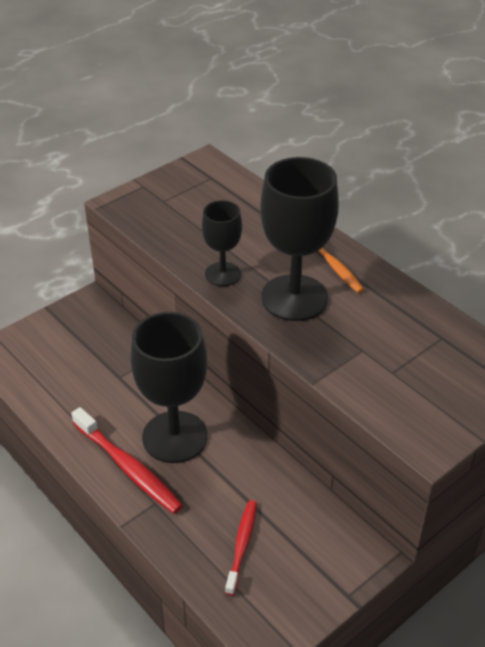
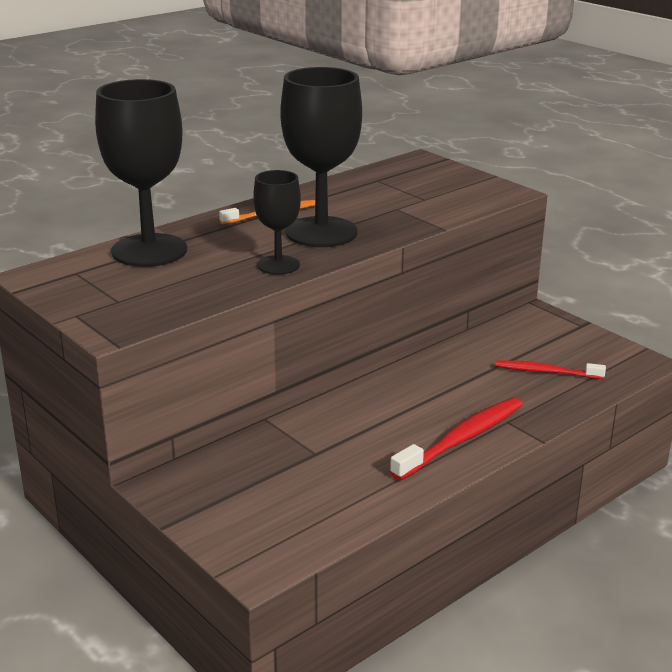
camera: 90 degrees left, 15 degrees down
(175, 437) = (413, 411): black goblet -> black goblet (149, 250)

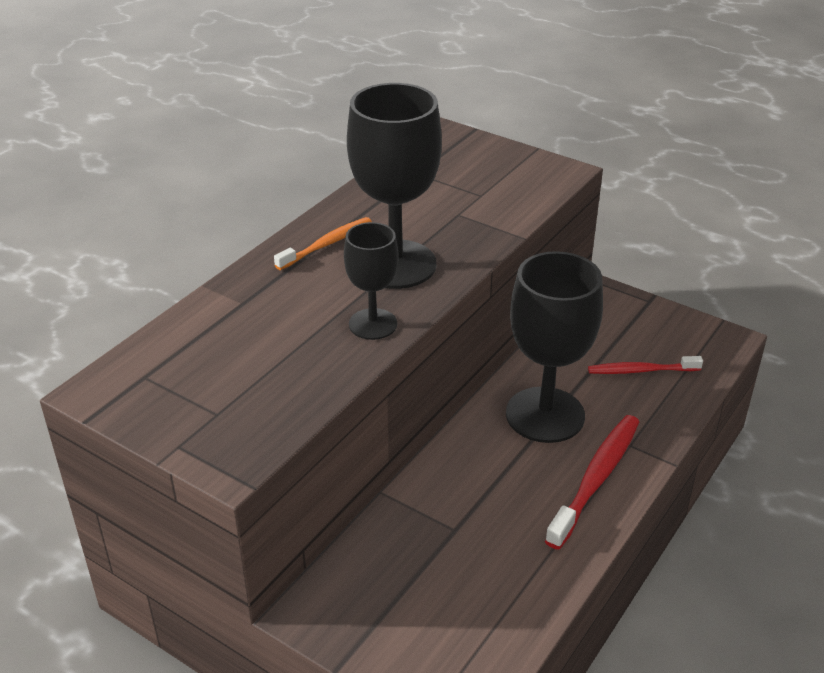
camera: 15 degrees left, 10 degrees up
(149, 250) = (215, 326): black goblet -> black goblet (545, 415)

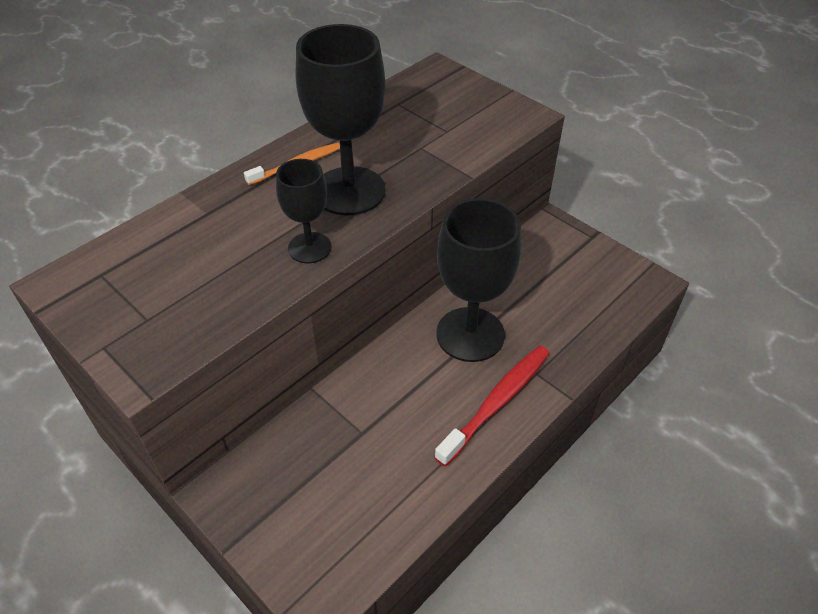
camera: 10 degrees right, 10 degrees up
(641, 370) = (566, 303): red toothbrush -> none

